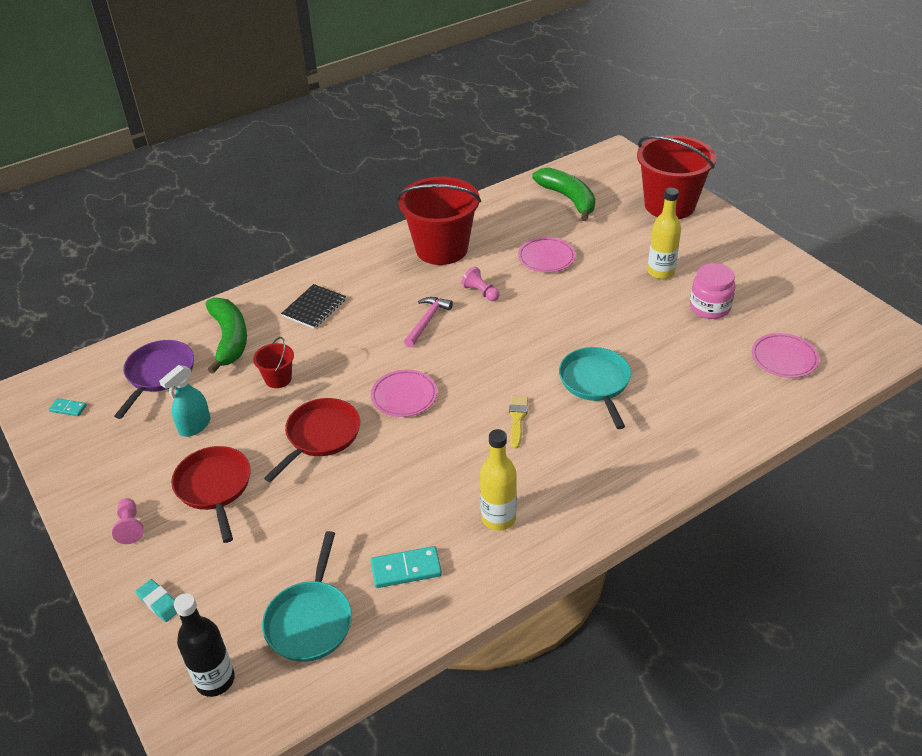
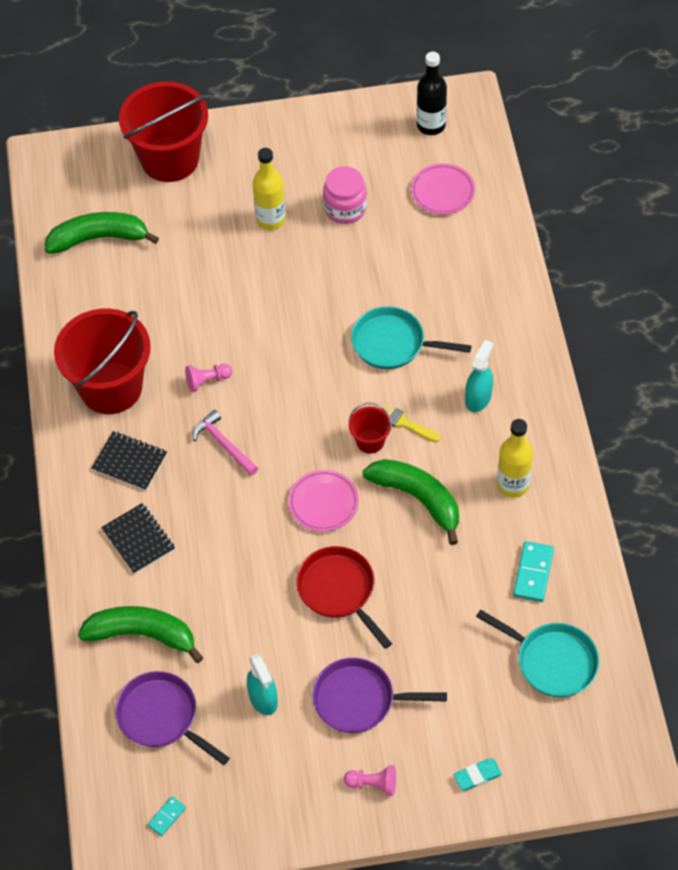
camera: 65 degrees left, 15 degrees up
(214, 487) = (359, 700): red pan -> purple pan
(215, 680) = (579, 748): black bottle -> black bottle (431, 125)
(278, 379) = (234, 605): red bucket -> red bucket (370, 441)
(381, 280) = (130, 462): none -> black notebook
(443, 455) = (417, 498): none -> green banana
(546, 258) = (188, 302): pink plate -> none
(579, 459) = (478, 398): none -> turquoise spray bottle

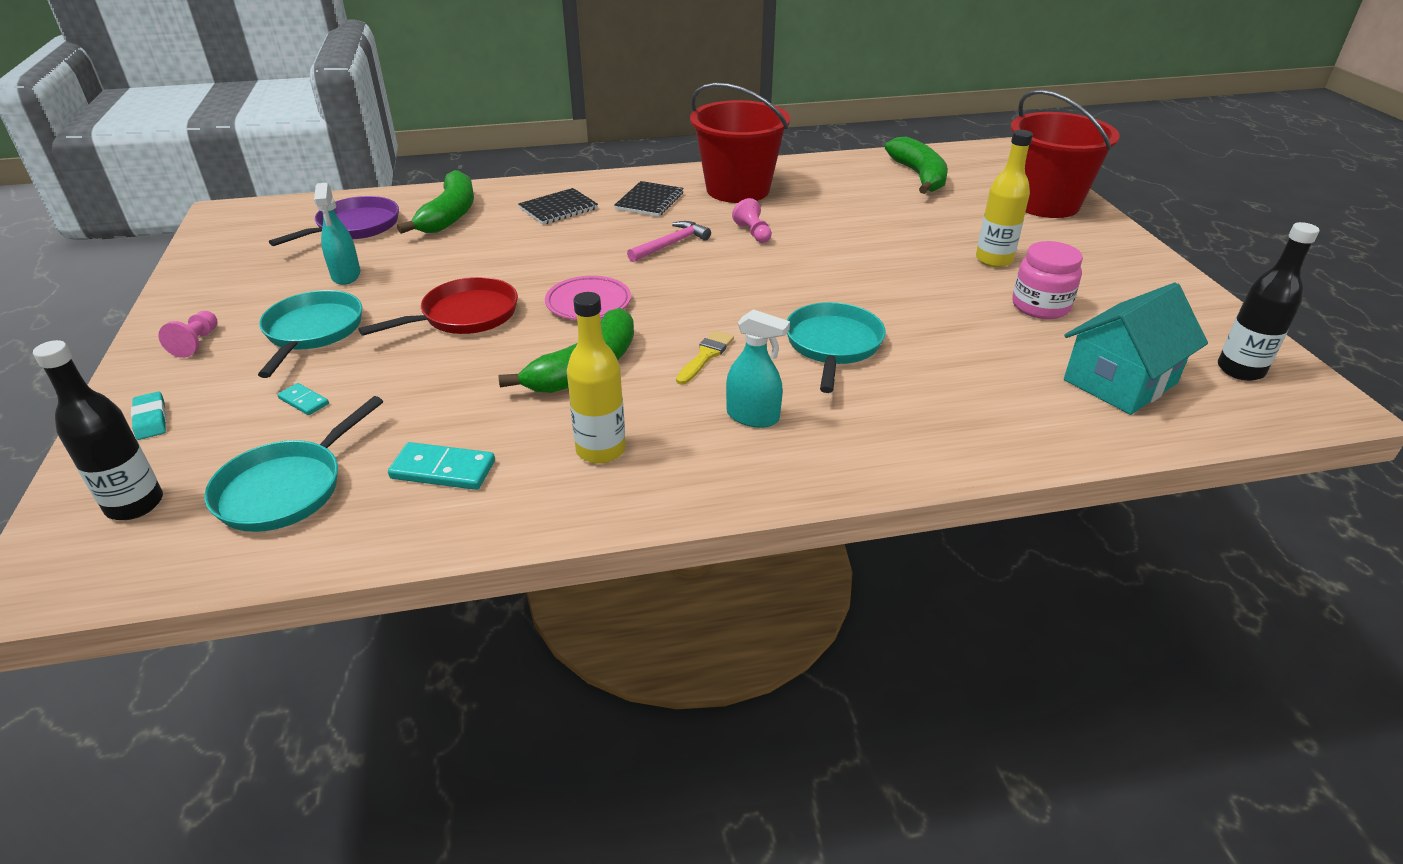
camera: 85 degrees right, 20 degrees down
(166, 817) = (245, 233): turquoise domino -> turquoise domino (304, 401)
(263, 699) = (346, 275): turquoise spray bottle -> turquoise spray bottle turned 75 degrees counterclockwise
(359, 700) = (312, 332): purple pan -> turquoise pan
(370, 441) = (676, 331): red bucket -> none
(442, 192) = (1120, 382): pink plate -> turquoise house
(569, 747) = (135, 504): none -> black bottle

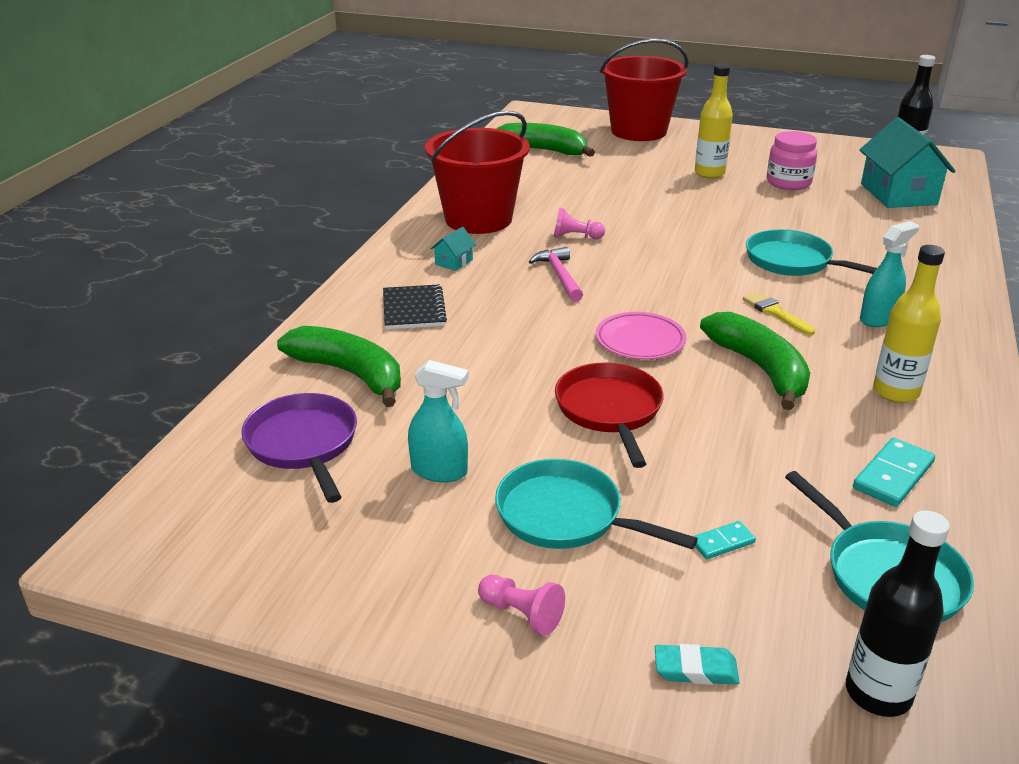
camera: 60 degrees left, 5 degrees down
(649, 201) = (454, 262): black notebook -> turquoise house

